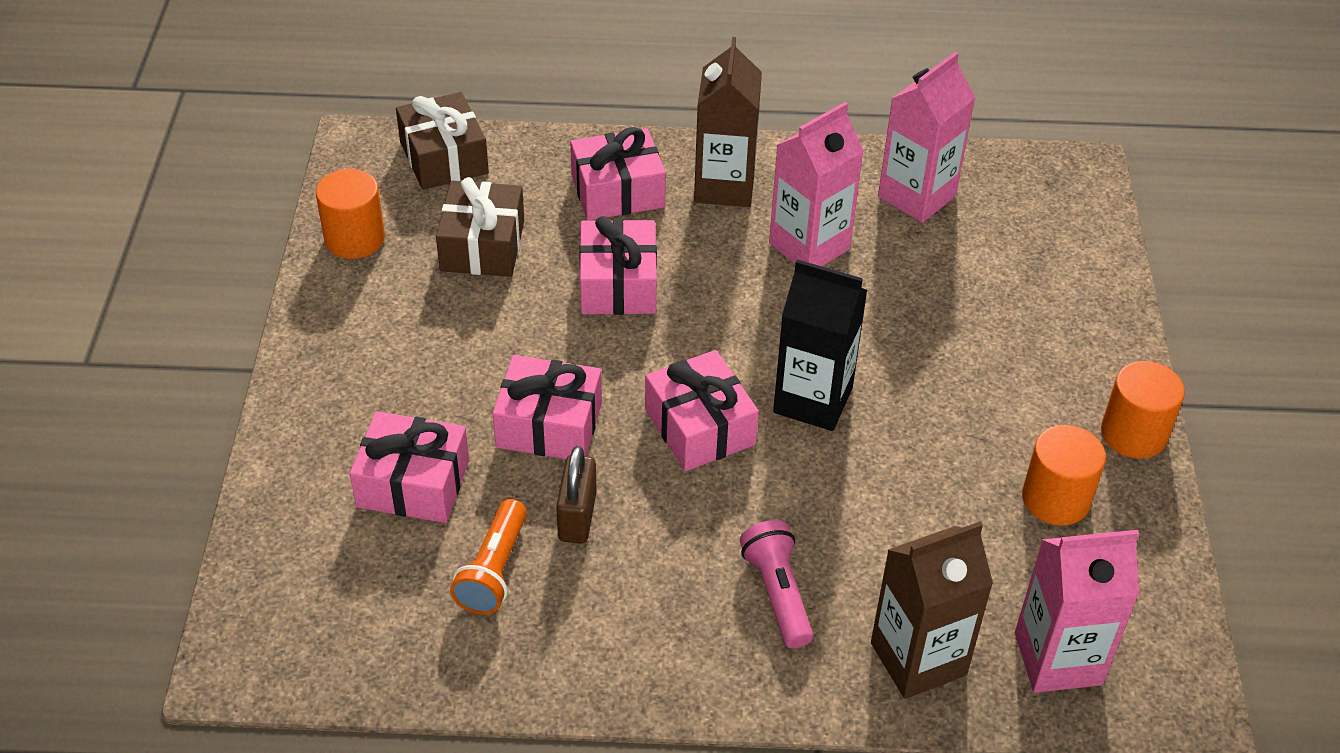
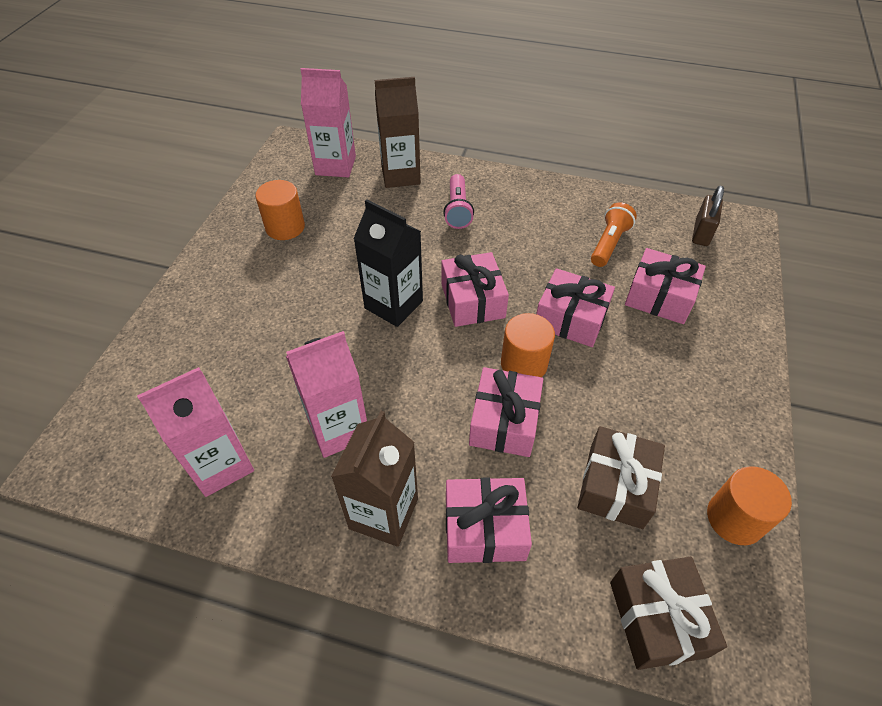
camera: 165 degrees left, 5 degrees up
(577, 516) = (559, 262): brown padlock -> brown padlock (701, 233)
(1133, 434) = (213, 252): orange cylinder -> orange cylinder (524, 364)

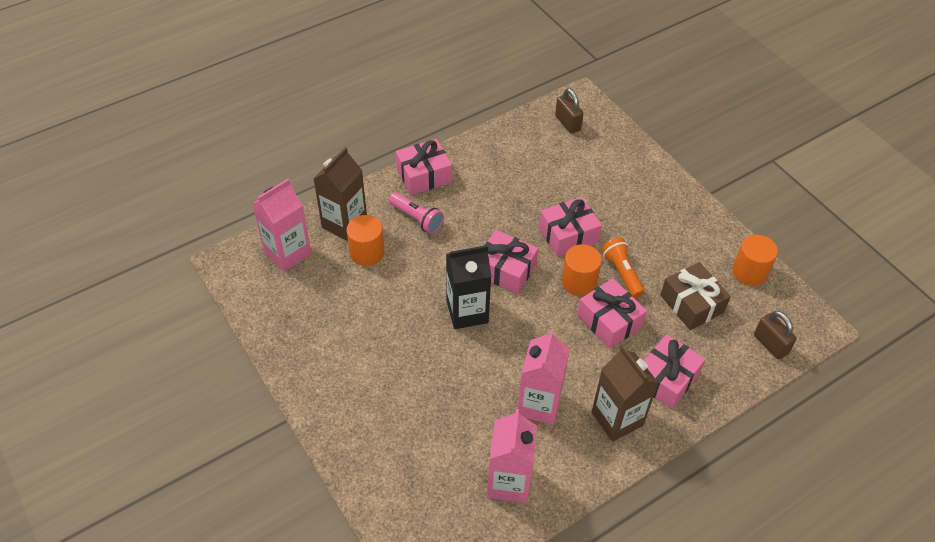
camera: 50 degrees left, 0 degrees up
(285, 227) = (324, 325): orange cylinder -> orange cylinder (367, 252)
(609, 244) = (530, 170): orange flashlight -> orange flashlight (622, 273)
(657, 618) = (770, 344): brown gift -> brown padlock
(659, 297) = (594, 183): pink gift -> pink gift (424, 175)

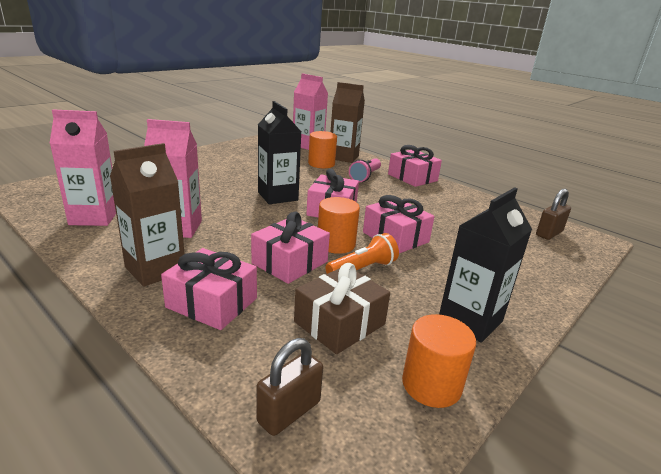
camera: 75 degrees right, 25 degrees down
(690, 229) = (470, 320): none -> black carton

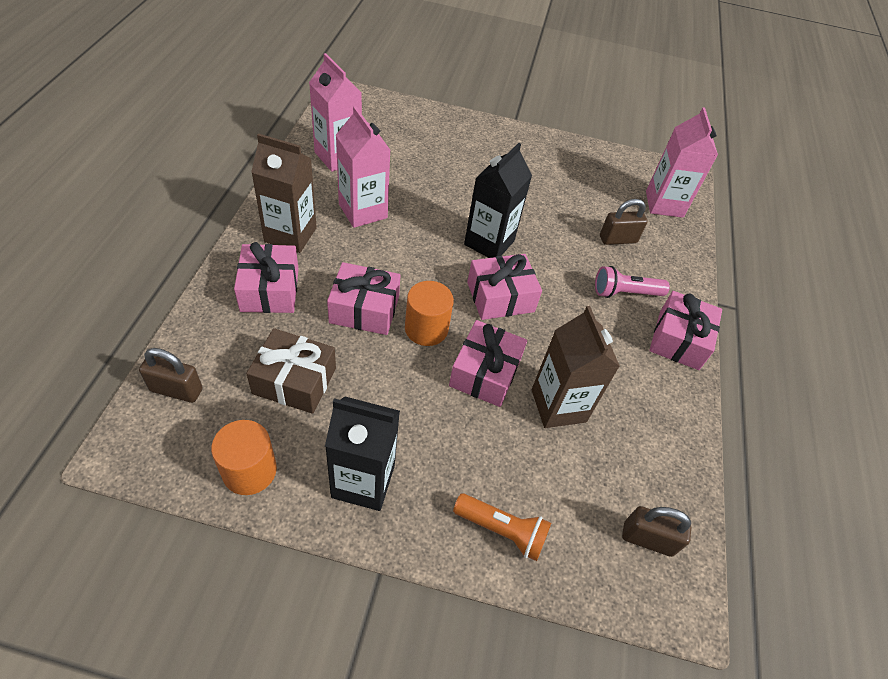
camera: 55 degrees right, 25 degrees up
(321, 164) = (618, 239): orange cylinder -> brown padlock
(343, 157) = (665, 250): brown carton -> brown carton (558, 406)
(362, 269) = (394, 367): orange flashlight -> orange flashlight (502, 530)

